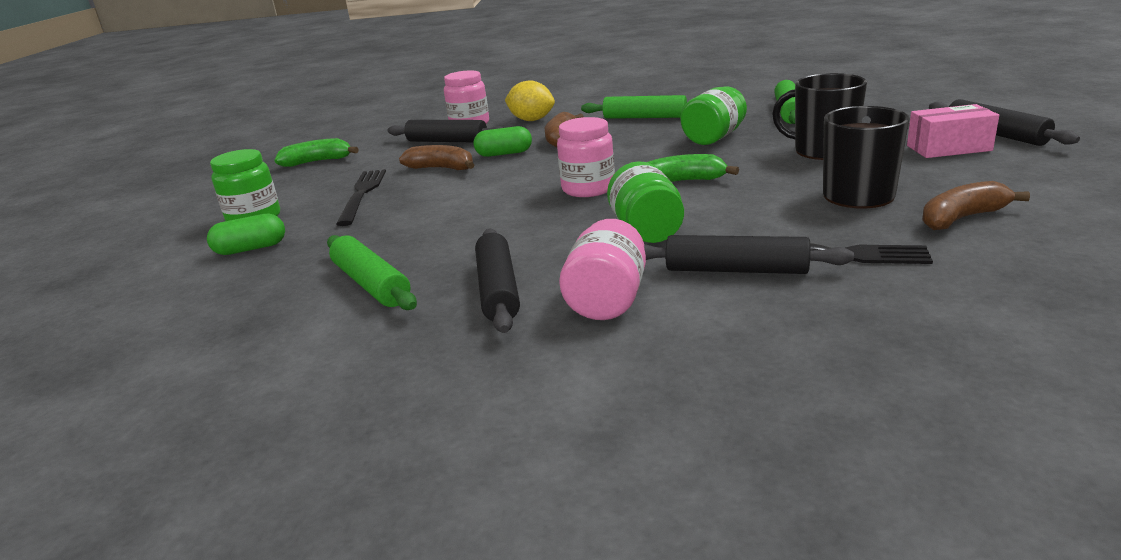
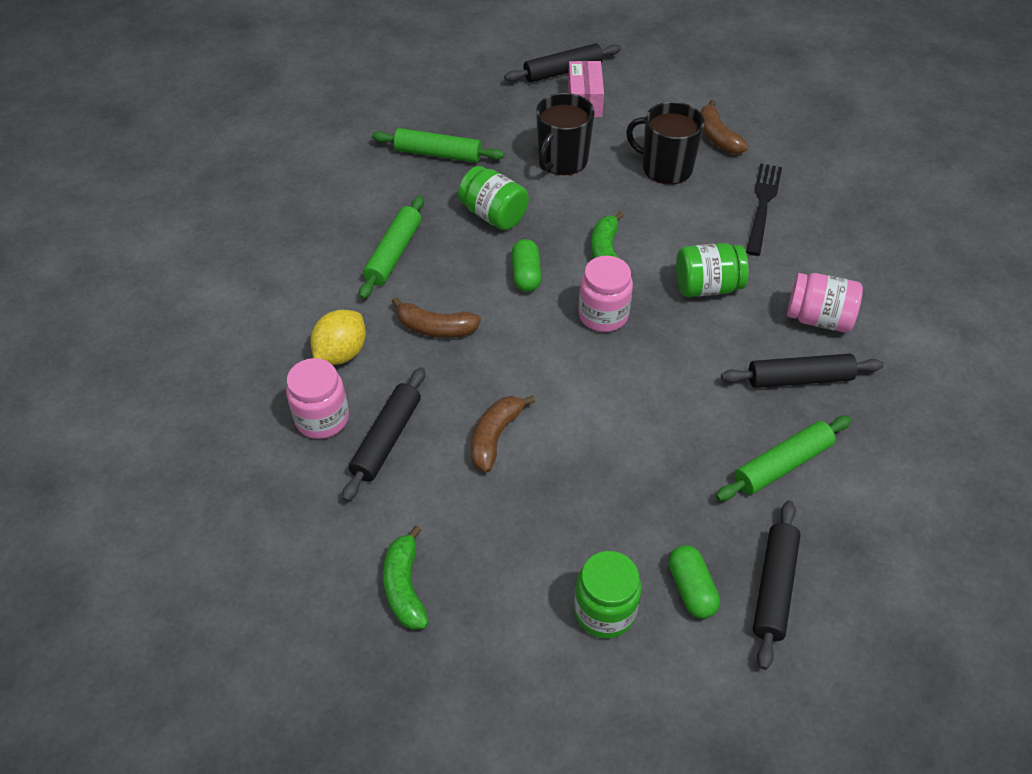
camera: 90 degrees left, 25 degrees up
(362, 194) = (557, 507): black fork -> none
(504, 154) = (467, 379): green capsule -> green capsule (526, 275)
(736, 270) = (780, 251): black rolling pin -> black rolling pin (774, 587)

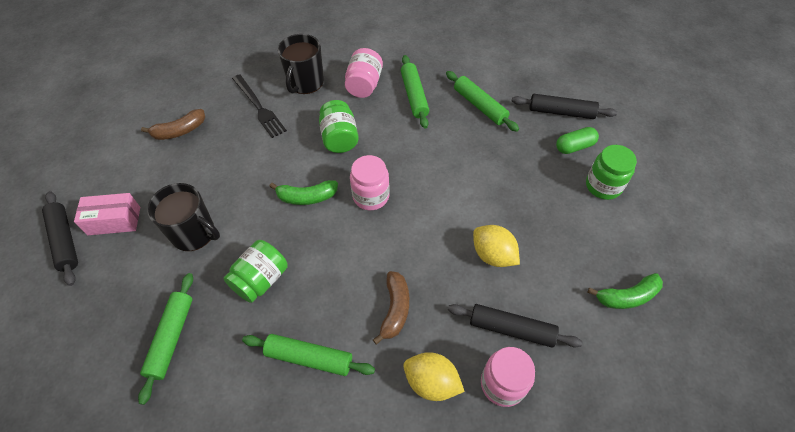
camera: 95 degrees left, 5 degrees up
(495, 437) = (493, 255): brown banana -> yellow lemon
(526, 275) = (332, 249): green capsule -> none
(665, 167) = (212, 162): black mug -> black mug (305, 82)
(763, 205) = (259, 107): black fork -> black fork turned 135 degrees counterclockwise
(799, 378) = (414, 96): black rolling pin -> green rolling pin

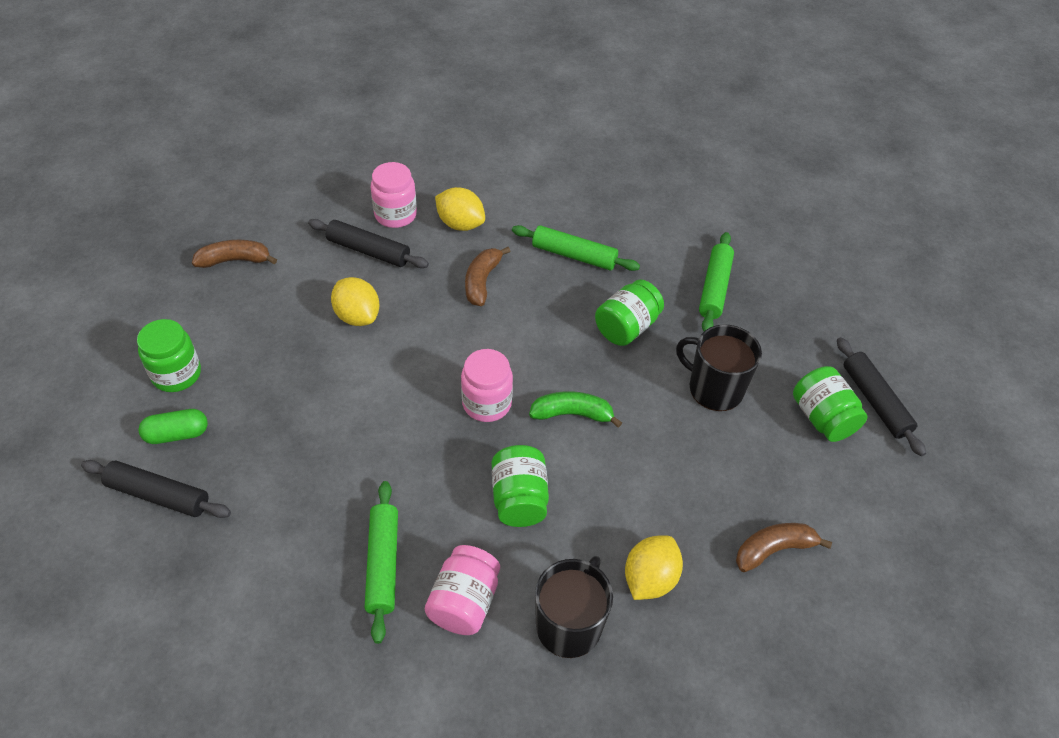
camera: 175 degrees left, 5 degrees down
(114, 221) = (822, 418): pink box -> green jar
(259, 107) = (649, 579): black fork -> yellow lemon
(480, 106) = (281, 526): green rolling pin -> none
(627, 296) = (235, 260): green banana -> brown banana

